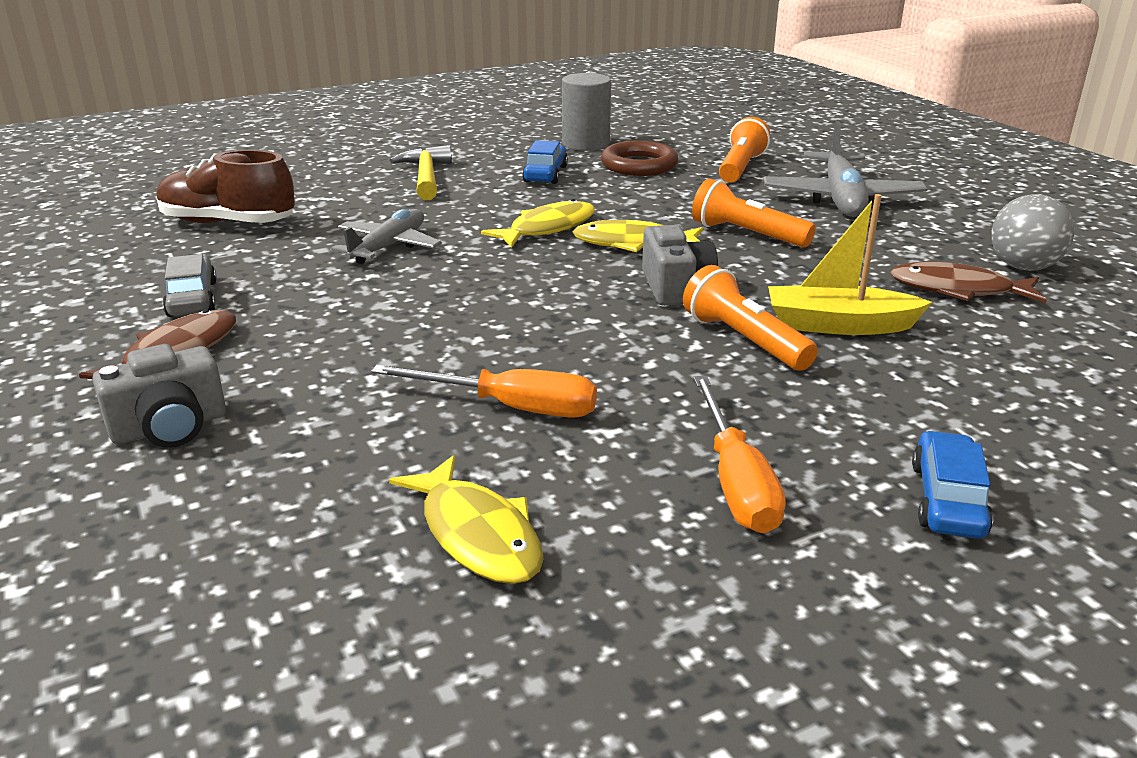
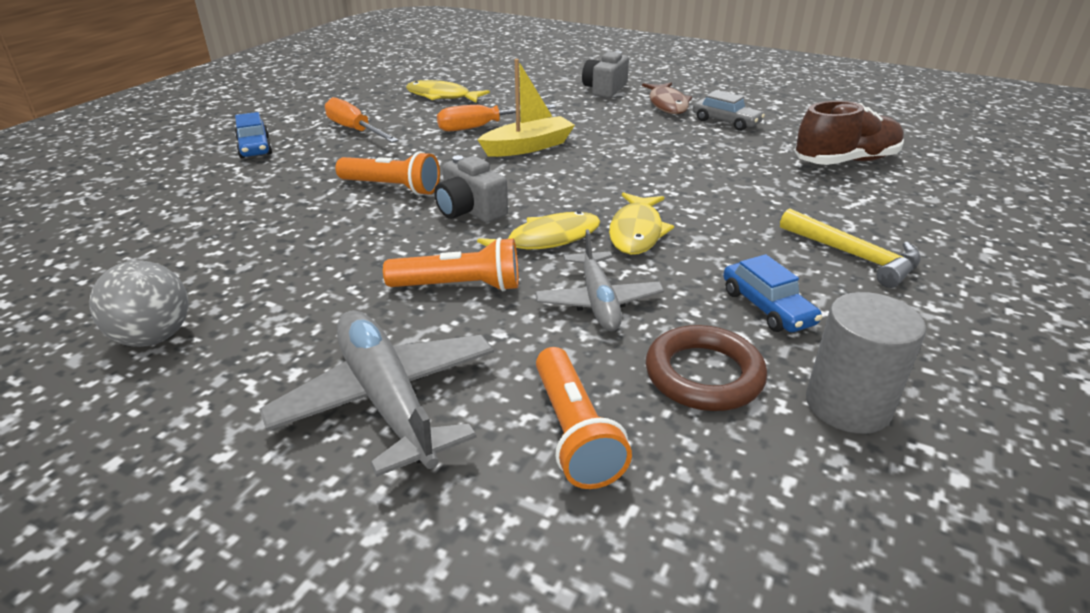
camera: 145 degrees right, 5 degrees up
(388, 246) = (709, 179): grey plane -> grey plane (598, 302)
(839, 325) = (331, 216): yellow boat -> yellow boat (528, 147)
(958, 290) = (233, 281): brown fish -> none

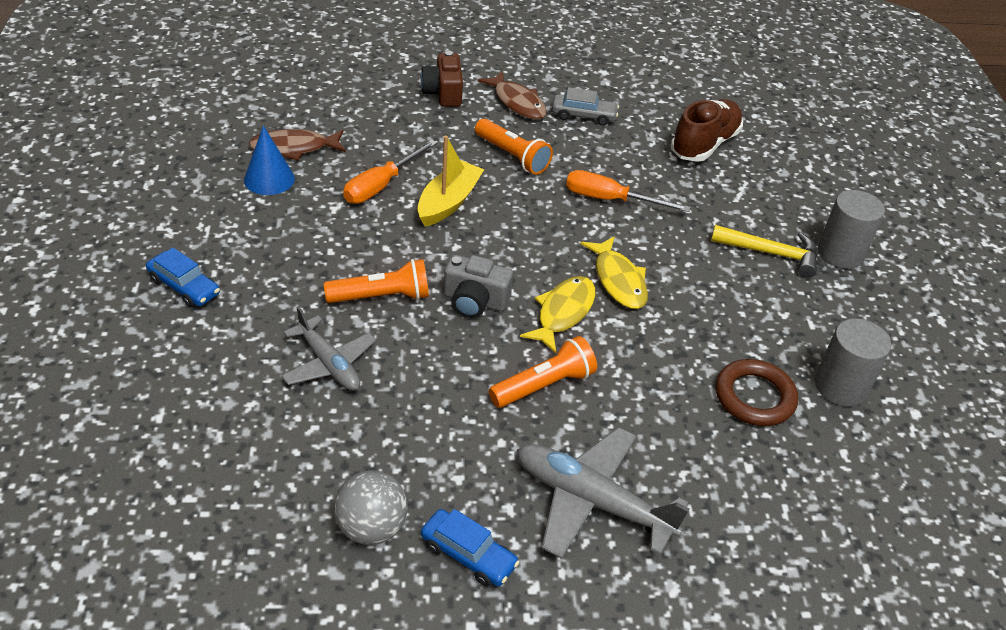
camera: 35 degrees left, 10 degrees up
(355, 130) = (260, 228): orange screwdriver -> orange screwdriver (610, 199)
(400, 108) = (269, 179): none -> blue cone
(442, 96) = (294, 148): yellow fish -> brown fish
(574, 433) = (718, 473): orange flashlight -> orange flashlight (512, 156)
(598, 302) = (648, 361): grey plane -> grey plane (329, 364)
(605, 89) = (443, 93): grey camera -> brown camera
(767, 307) = (751, 324): blue car -> blue car (468, 555)
(959, 279) = (840, 253): none -> grey cylinder

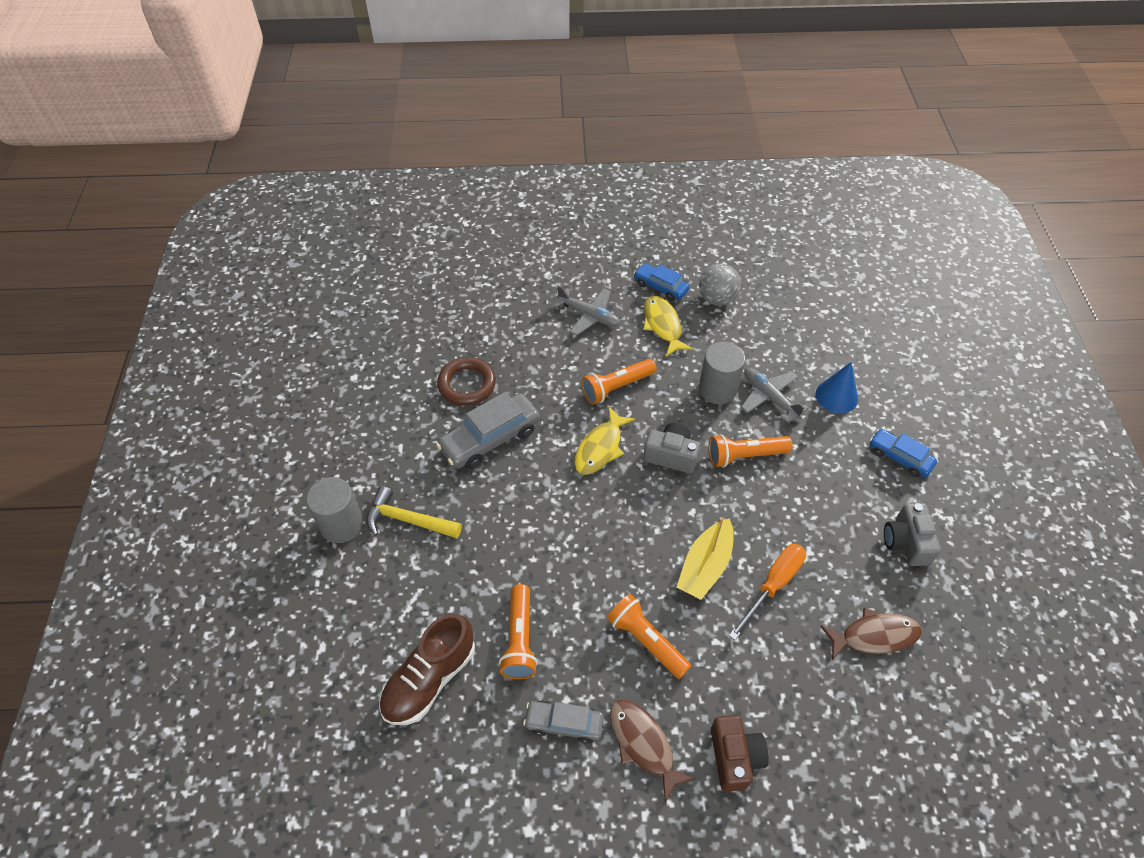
camera: 175 degrees left, 10 degrees up
(223, 210) = (906, 542): none -> grey camera
(269, 179) = (882, 586): blue cone -> blue cone (836, 396)
(591, 501) = (589, 315): grey plane -> grey plane, size x0.66
(610, 199) = (548, 580): orange screwdriver -> none
(618, 280) = (552, 482): yellow fish -> yellow fish (663, 325)
(630, 163) = (519, 639): none -> orange flashlight
(703, 328) = (490, 438): none -> grey car
(840, 386) = (400, 395): grey cylinder -> grey cylinder (717, 389)

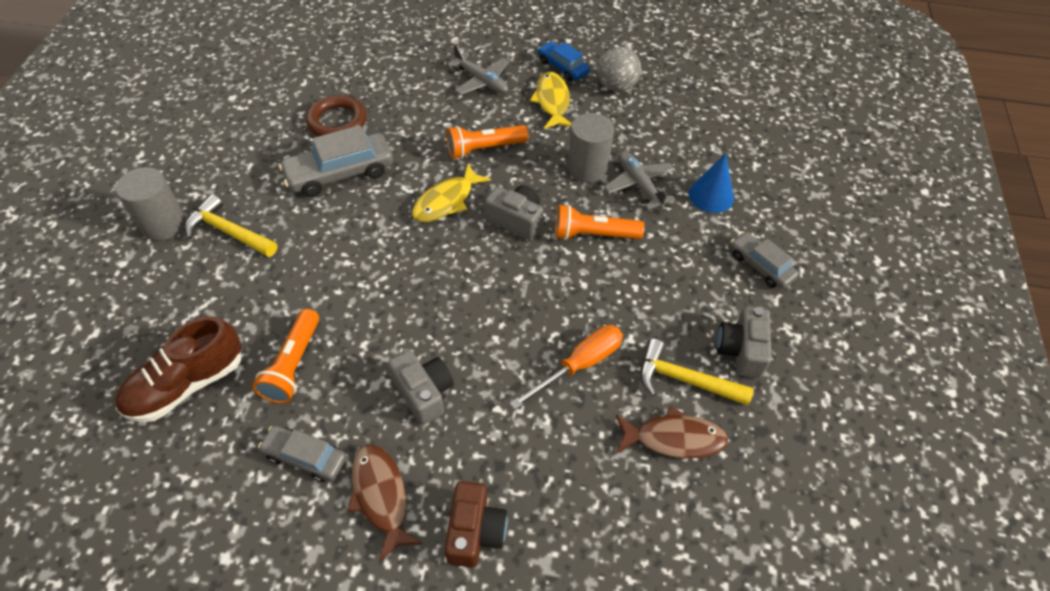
camera: 10 degrees right, 0 degrees up
(646, 640) = (423, 392): orange flashlight -> grey camera
(705, 566) = (513, 332): yellow boat -> none
(867, 580) = (684, 380): none -> yellow hammer
(899, 457) = (760, 265): blue car -> grey car

